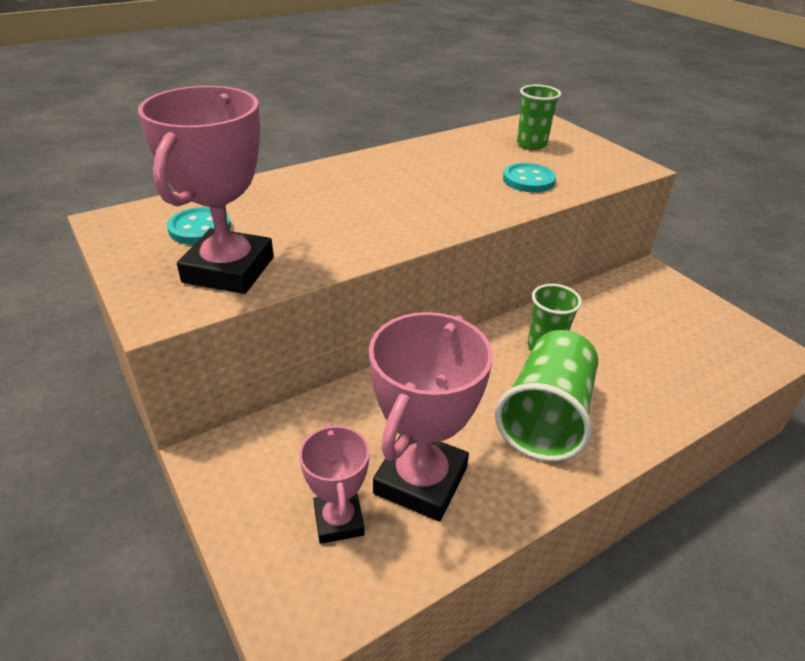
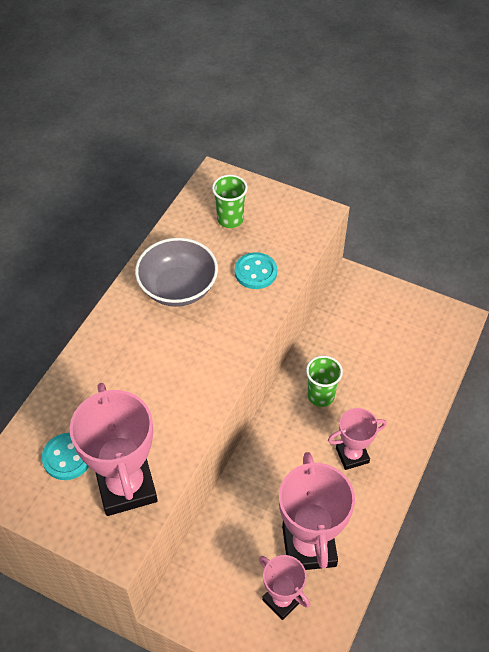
camera: 30 degrees left, 15 degrees up
(435, 166) = (178, 288): none -> grey bowl
(546, 416) = (352, 455): green cup -> pink trophy

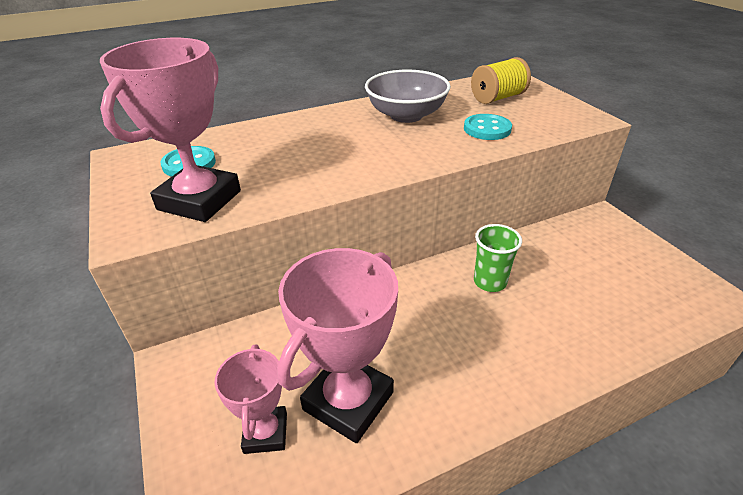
camera: 40 degrees right, 15 degrees down
(230, 219) = (498, 98): green cup -> yellow spool
(352, 455) = (479, 348): pink trophy -> none

